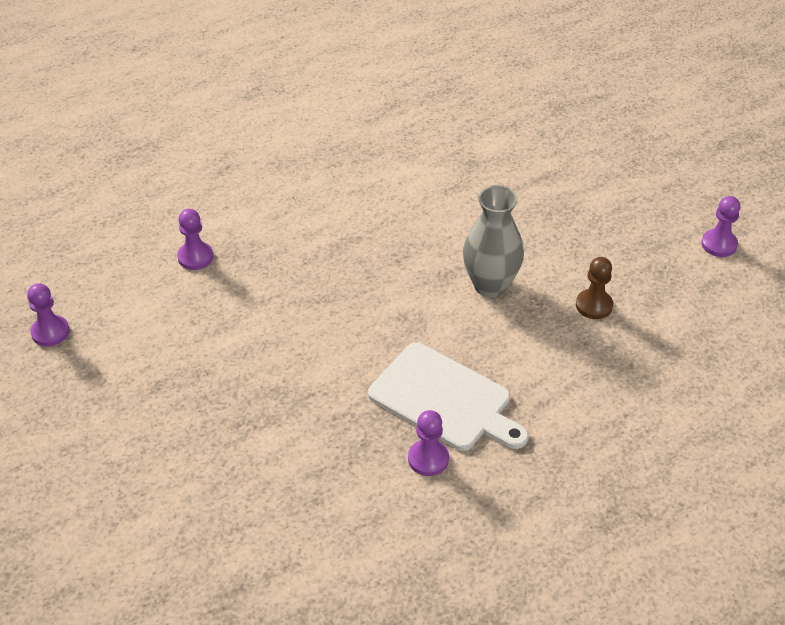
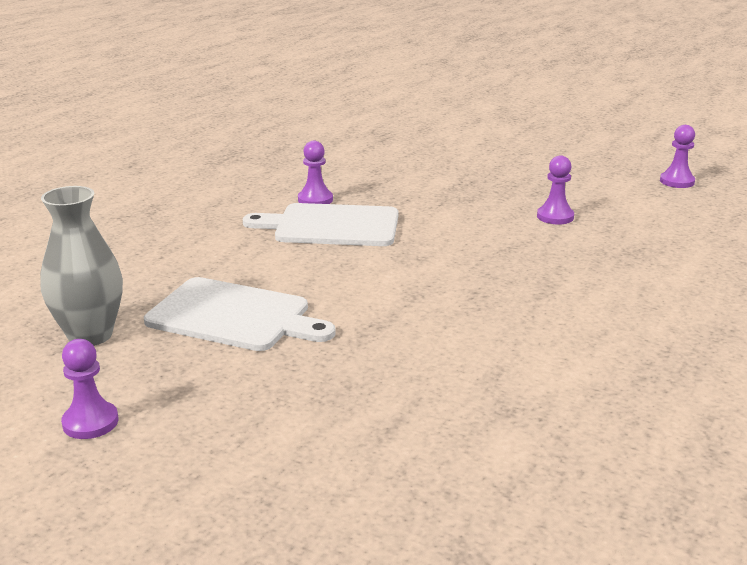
camera: 150 degrees right, 20 degrees down
(195, 257) = (659, 241): purple pawn -> purple pawn (555, 217)
(490, 285) = (360, 300): grey vase -> grey vase (90, 335)
(594, 305) = (234, 316): brown pawn -> white cutting board

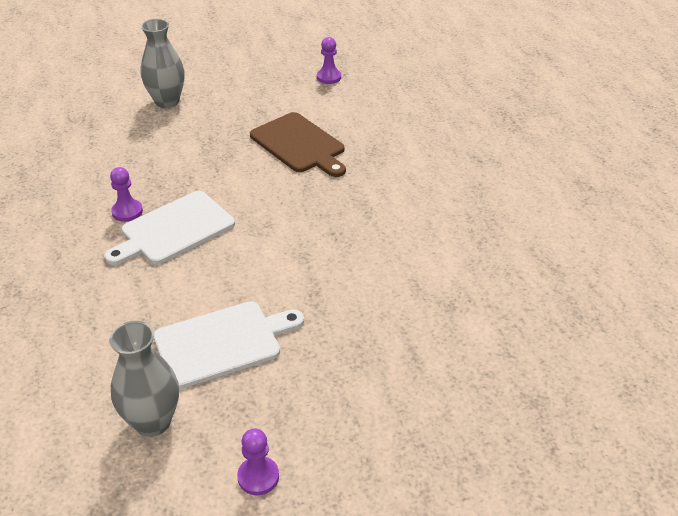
camera: 45 degrees left, 15 degrees up
(474, 146) = (167, 101): none -> grey vase
(555, 217) = (299, 145): purple pawn -> brown cutting board

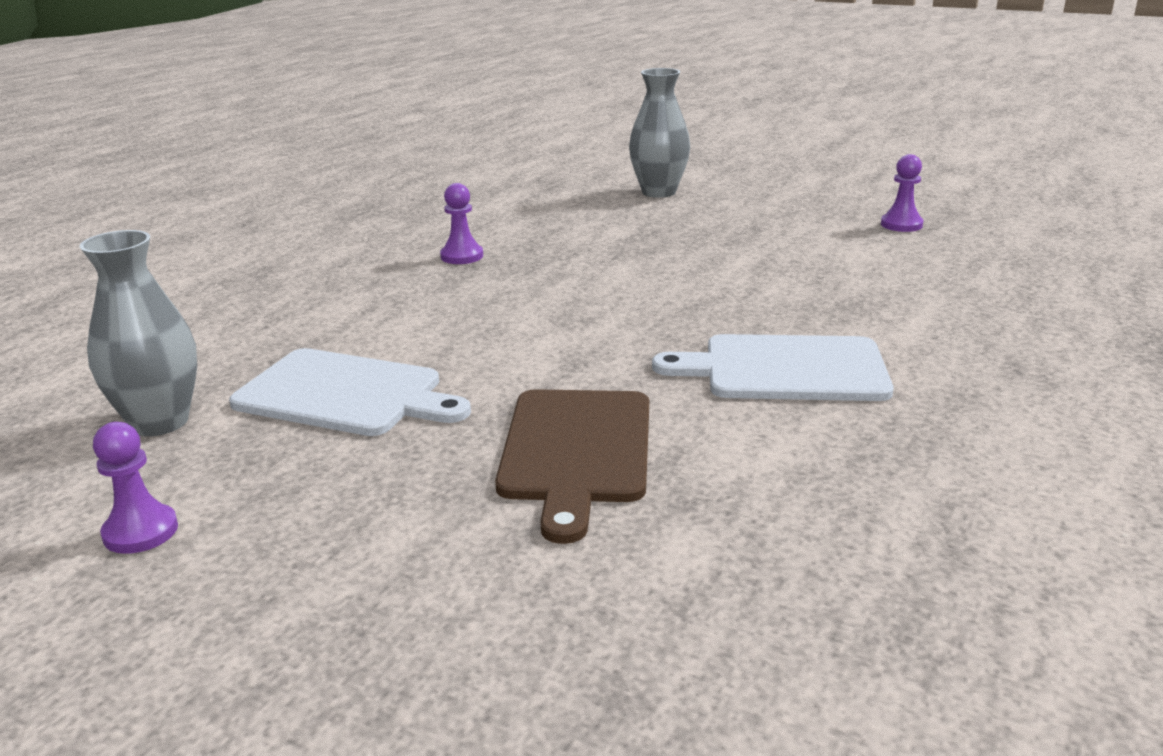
camera: 45 degrees right, 15 degrees down
(174, 229) = (478, 285): white cutting board -> white cutting board (785, 369)
(299, 145) = (753, 268): brown cutting board -> brown cutting board (576, 451)

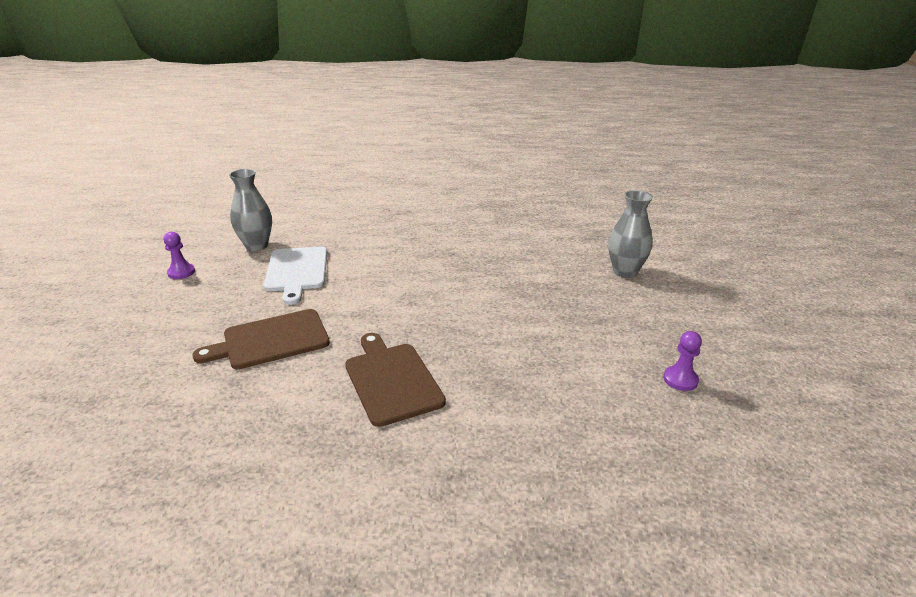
camera: 60 degrees right, 5 degrees up
(462, 256) = (462, 247): purple pawn -> none
(785, 369) = (392, 380): white cutting board -> brown cutting board

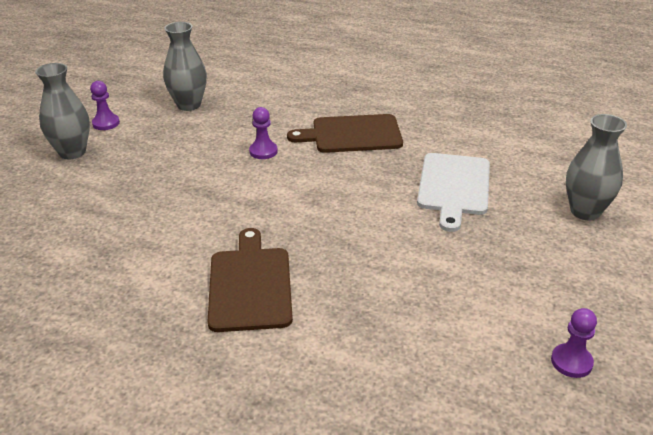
camera: 20 degrees right, 5 degrees up
(158, 302) = (72, 152): none -> grey vase
(271, 340) = (156, 215): brown cutting board -> brown cutting board (352, 134)
(296, 271) = (214, 142): white cutting board -> white cutting board (453, 187)
(345, 271) = (263, 151): none -> purple pawn

